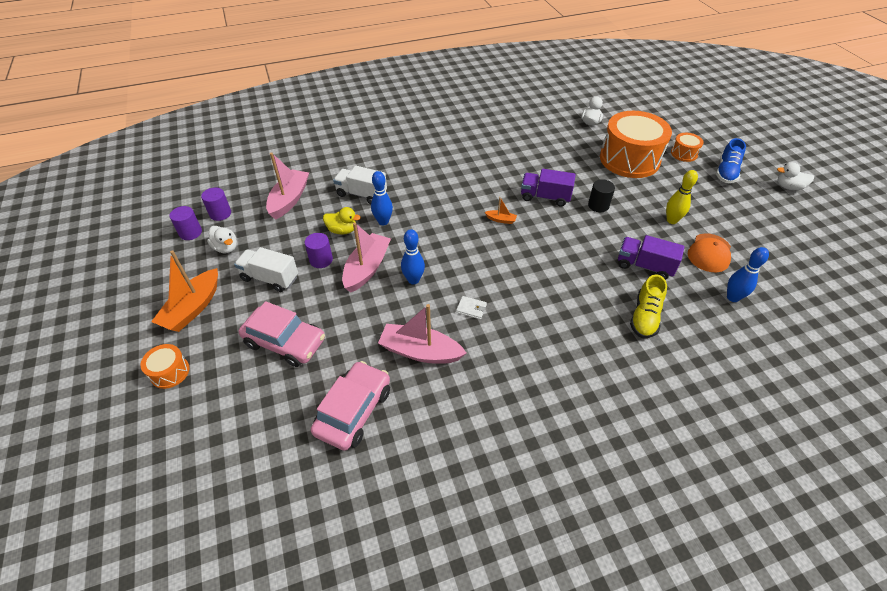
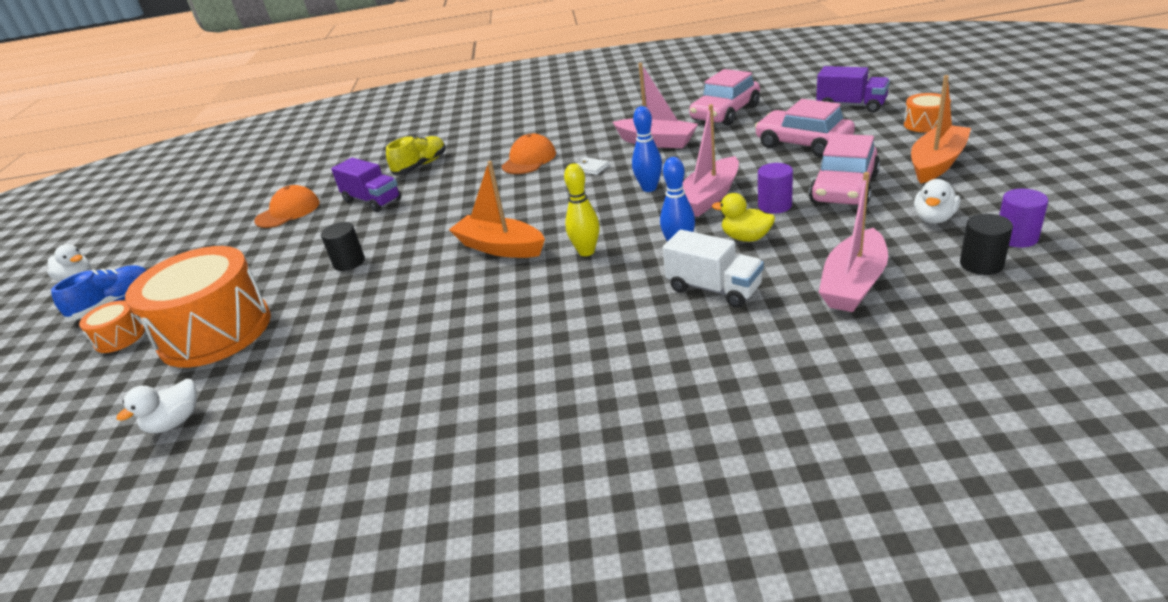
camera: 160 degrees left, 15 degrees down
(220, 214) = (981, 264): purple cylinder -> black cylinder
(226, 248) = (934, 218): white duck -> white duck turned 120 degrees counterclockwise
(270, 278) = (844, 188): white truck -> pink car
(501, 220) = (500, 247): orange boat -> orange boat, size x2.20
(537, 324) = (529, 160): none -> orange cap
(545, 197) = (411, 275): purple truck -> purple truck (851, 106)
(671, 220) = (280, 243): yellow bowling pin -> yellow bowling pin (586, 252)
(732, 297) = (321, 179): blue bowling pin -> none

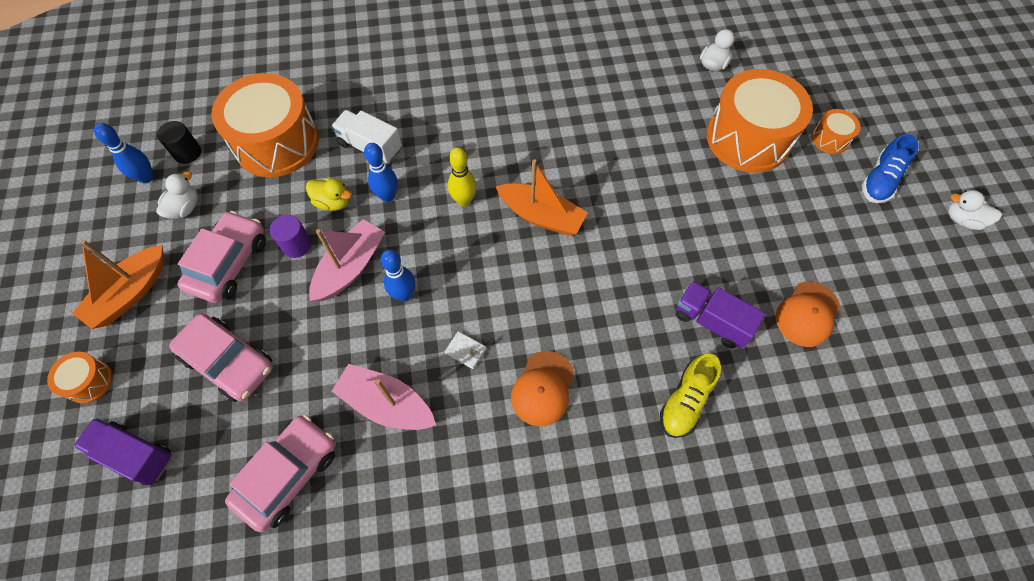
camera: 170 degrees right, 30 degrees up
(349, 262) = (679, 212): black cylinder -> none
(853, 284) = (277, 142): pink boat -> orange drum
(1016, 237) = (146, 178): purple cylinder -> blue bowling pin

